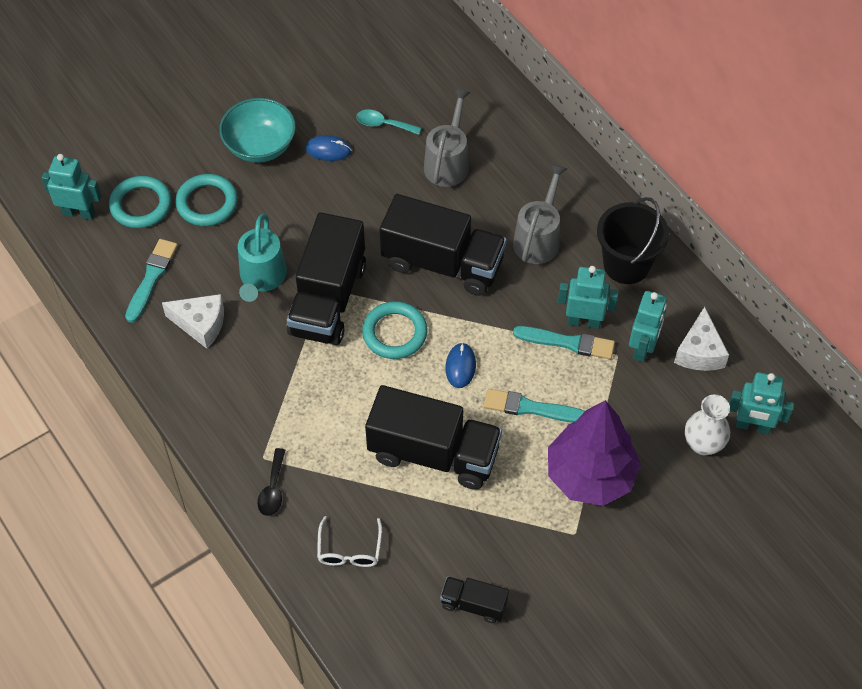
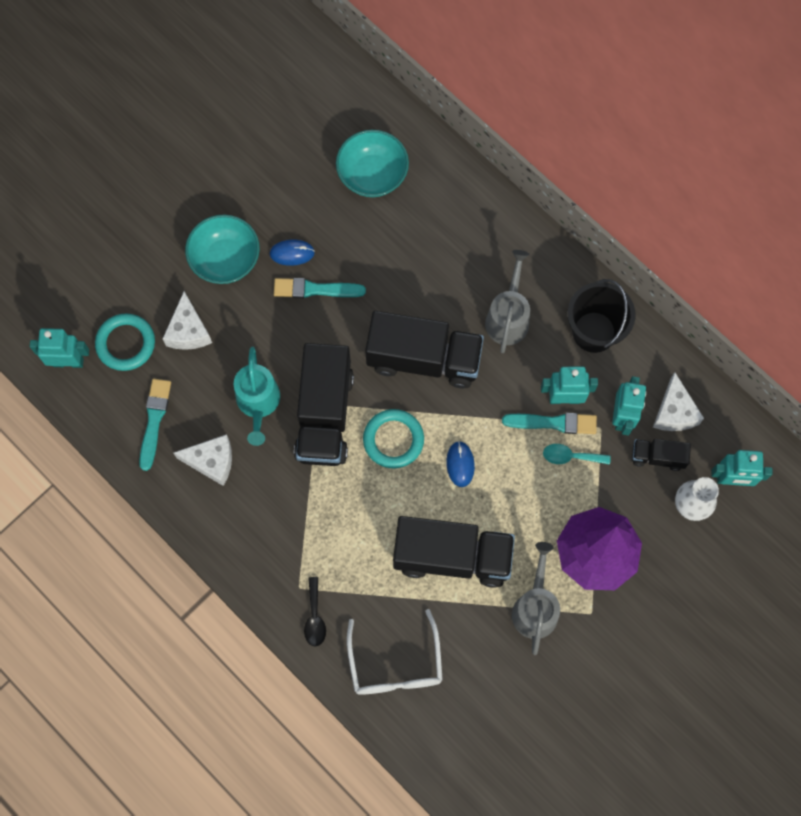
camera: 10 degrees left, 15 degrees up
(207, 203) = (188, 331): turquoise ring -> white cheese
(349, 550) = (395, 664): white glasses -> white glasses, size x1.60
(383, 124) = (339, 216): turquoise spoon -> turquoise spoon (570, 456)
(425, 94) = (372, 175): none -> turquoise bowl
(448, 162) = (408, 248): grey watering can -> grey watering can (535, 607)
(473, 604) = (514, 697): black truck -> black truck (657, 457)
(531, 408) = (531, 496): turquoise brush -> turquoise brush (315, 289)

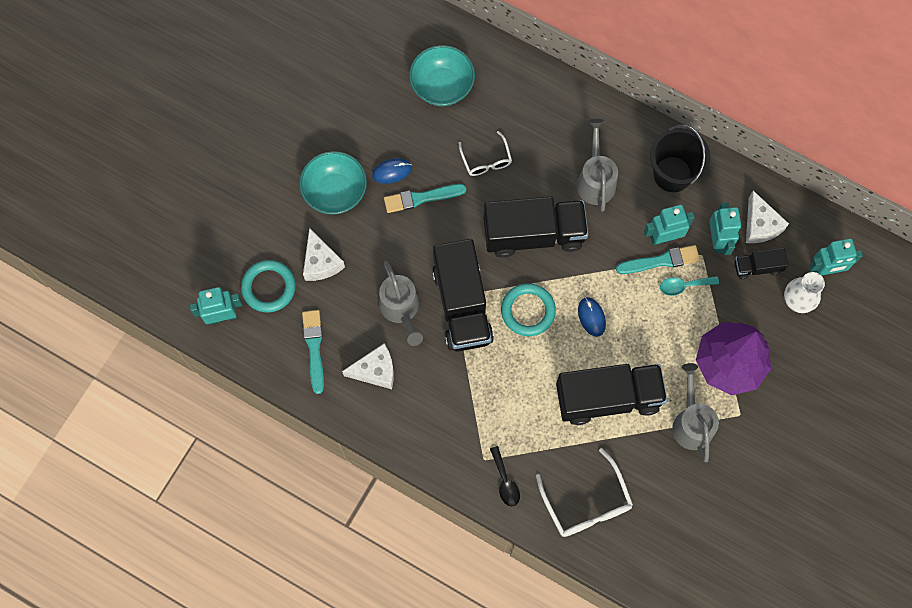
camera: 15 degrees left, 0 degrees up
(258, 403) = (401, 309): turquoise watering can -> grey watering can
(396, 266) = (486, 160): none -> white glasses

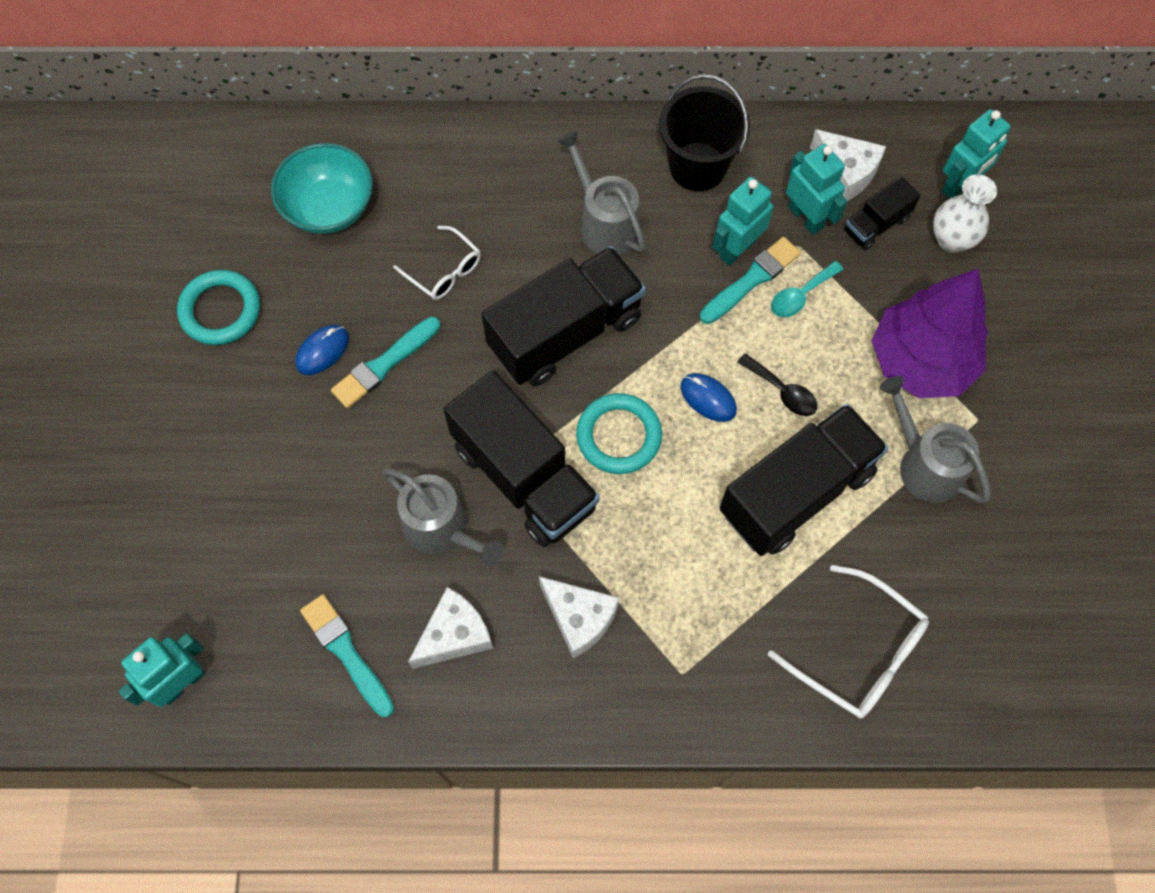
camera: 30 degrees left, 5 degrees down
(269, 287) = (230, 602): turquoise ring -> turquoise ring (220, 310)
(321, 262) = (289, 526): white cheese -> white cheese (579, 618)
(335, 192) = (256, 419): turquoise bowl -> none
(505, 481) = (730, 687): black spoon -> black spoon (782, 391)

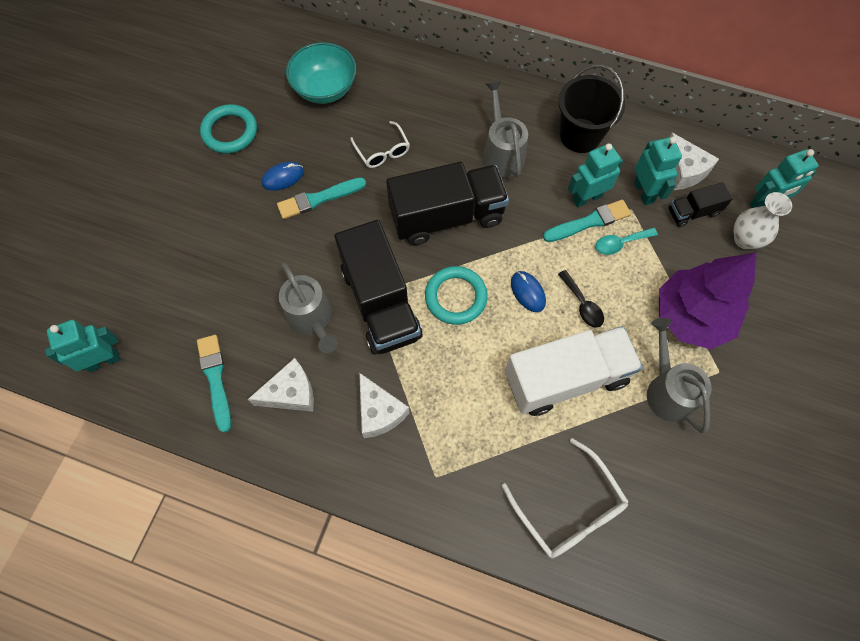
camera: 20 degrees right, 0 degrees up
(796, 492) = (566, 378): black truck -> white truck

